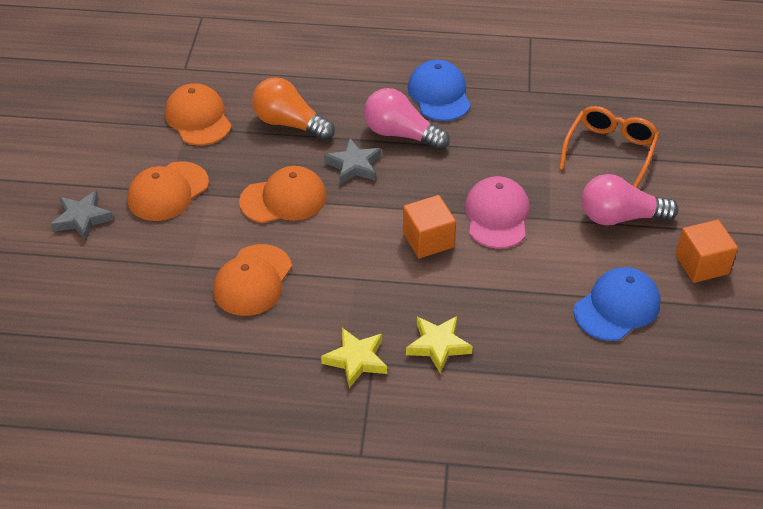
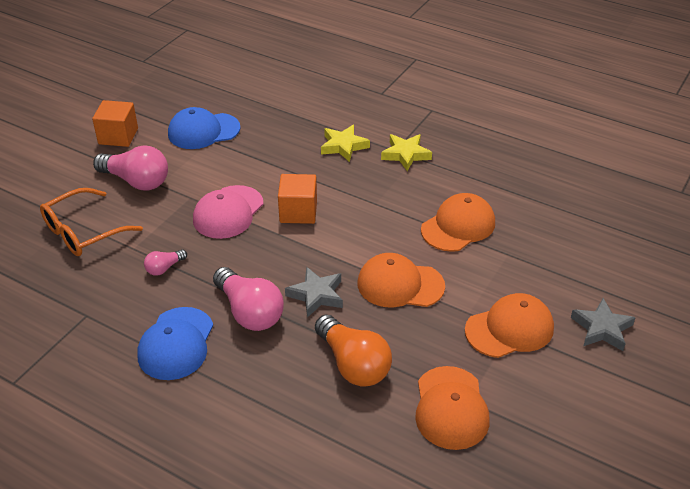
camera: 155 degrees left, 5 degrees down
(505, 144) = (164, 268): none -> pink light bulb

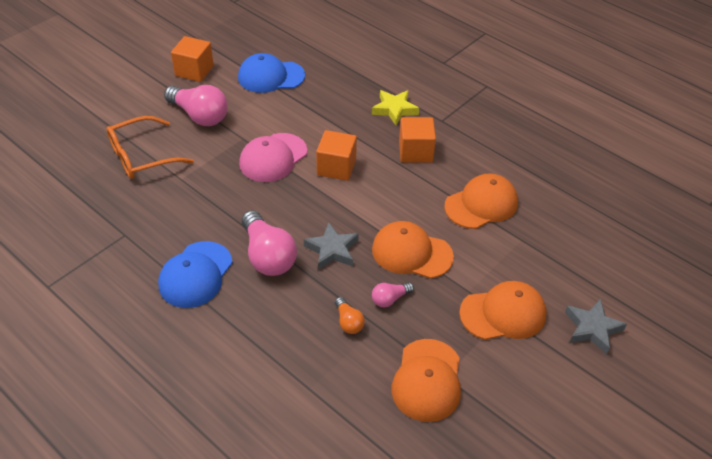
camera: 10 degrees right, 5 degrees up
(164, 268) = (203, 202): pink light bulb -> pink light bulb (390, 299)
(353, 364) = (348, 322): orange light bulb -> orange light bulb, size x0.49
(376, 184) = (415, 152): none -> orange cube
(405, 154) = (450, 126): yellow star -> none

